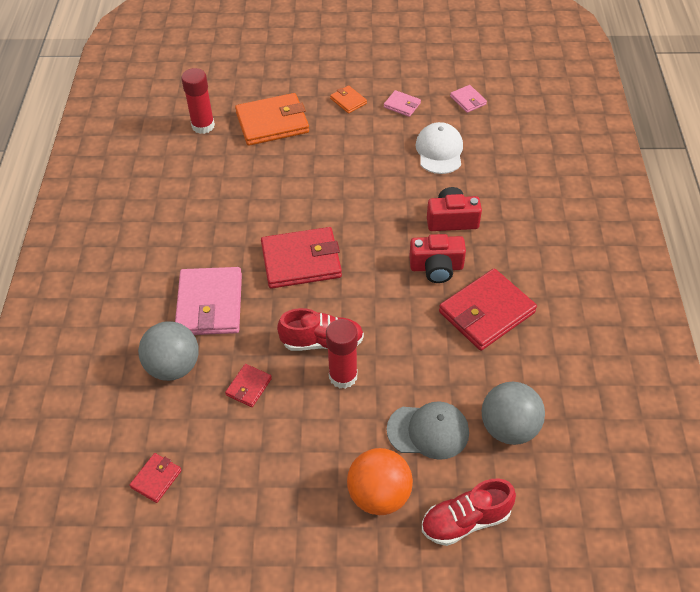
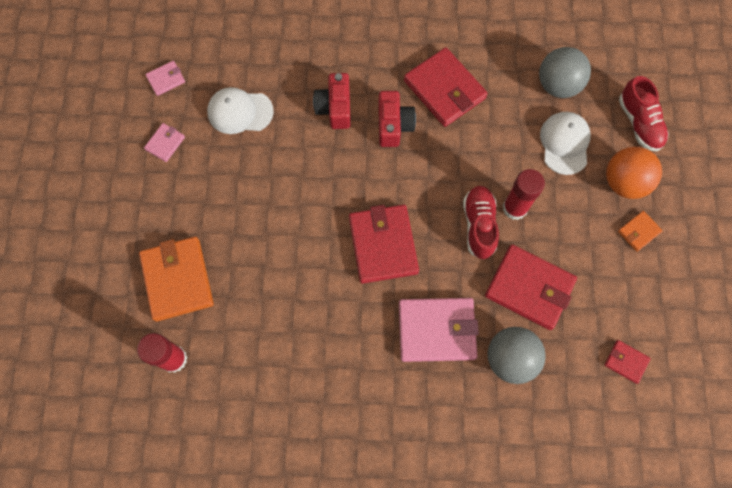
camera: 90 degrees left, 20 degrees up
(249, 387) = (529, 288): red wallet -> red wallet, size x2.09
(348, 101) = (151, 198): orange wallet -> orange wallet (638, 232)
(428, 431) = (564, 143): grey cap -> white cap

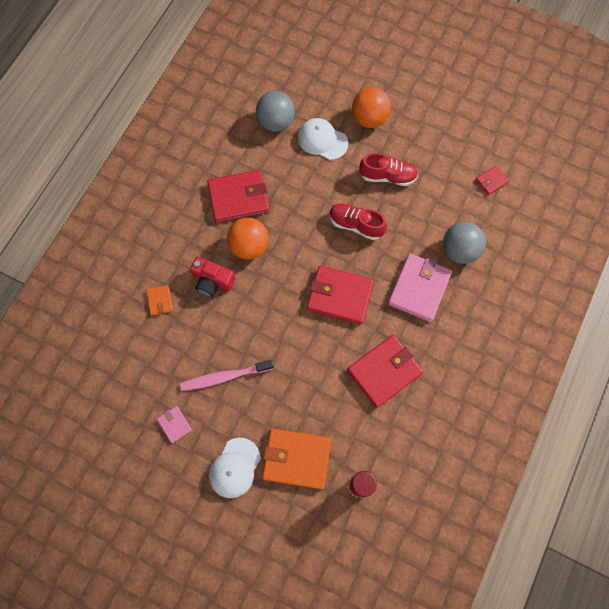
camera: 65 degrees left, 0 degrees up
(166, 79) = (116, 401): pink wallet -> none
(236, 168) = (225, 377): none -> pink toothbrush
(240, 112) = (178, 354): white cap -> white cap (234, 468)
(393, 125) = (249, 246): red camera -> orange ball
(515, 208) = (354, 195): red glue stick -> none
(529, 288) = (416, 214): red wallet -> red wallet (384, 371)
(638, 232) = (408, 128): orange wallet -> orange wallet (160, 301)
(639, 123) = (331, 87): red shoe -> red shoe (387, 176)

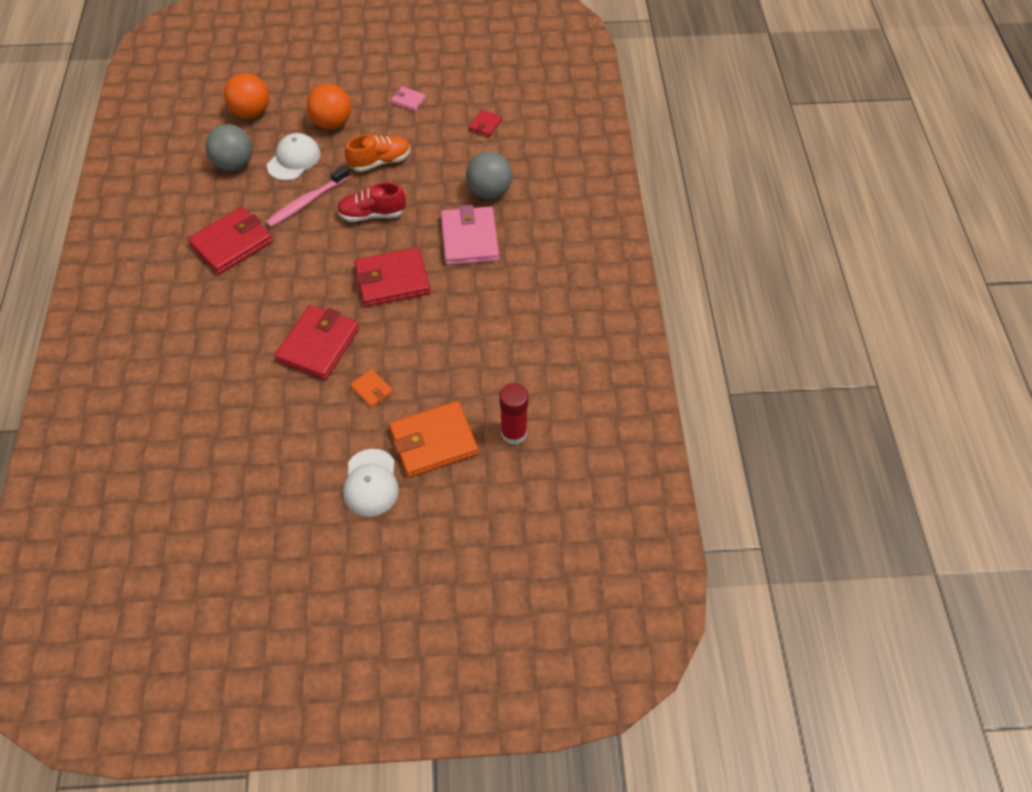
camera: 30 degrees left, 15 degrees down
(160, 301) = (195, 371): orange wallet -> orange wallet (372, 389)
(174, 424) = (278, 476): pink wallet -> pink wallet (408, 100)
(212, 281) = (246, 328): red camera -> none
(225, 377) = (310, 406): pink toothbrush -> pink toothbrush (307, 202)
(249, 246) = (268, 280): orange ball -> orange ball (251, 112)
(322, 140) = (294, 159): white cap -> white cap turned 120 degrees clockwise
(384, 371) = (478, 323): red wallet -> red wallet (318, 345)
(387, 176) = (380, 162): red shoe -> orange shoe

